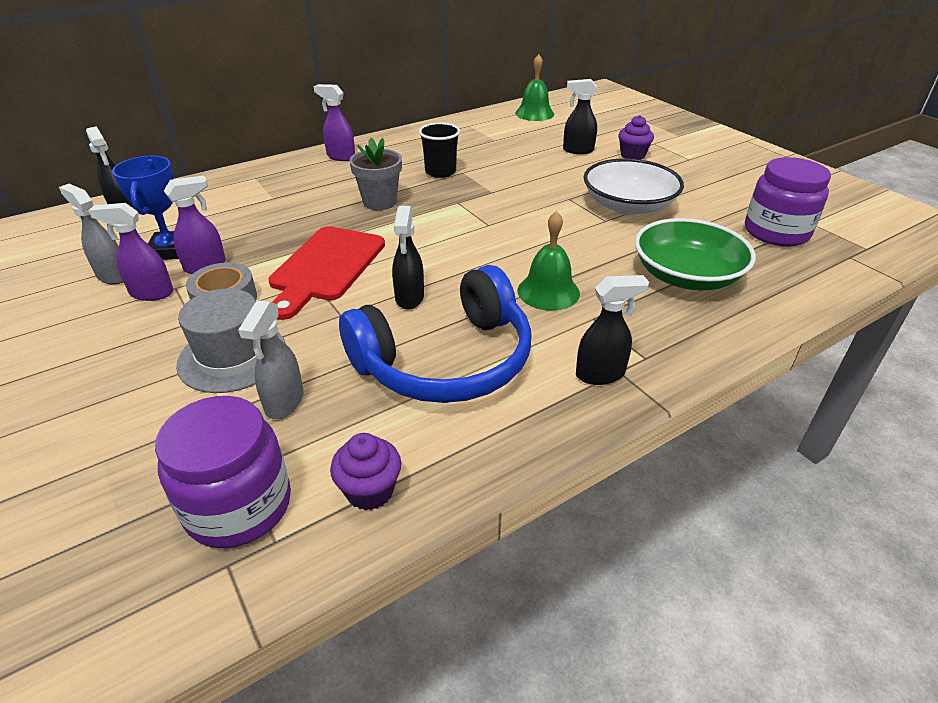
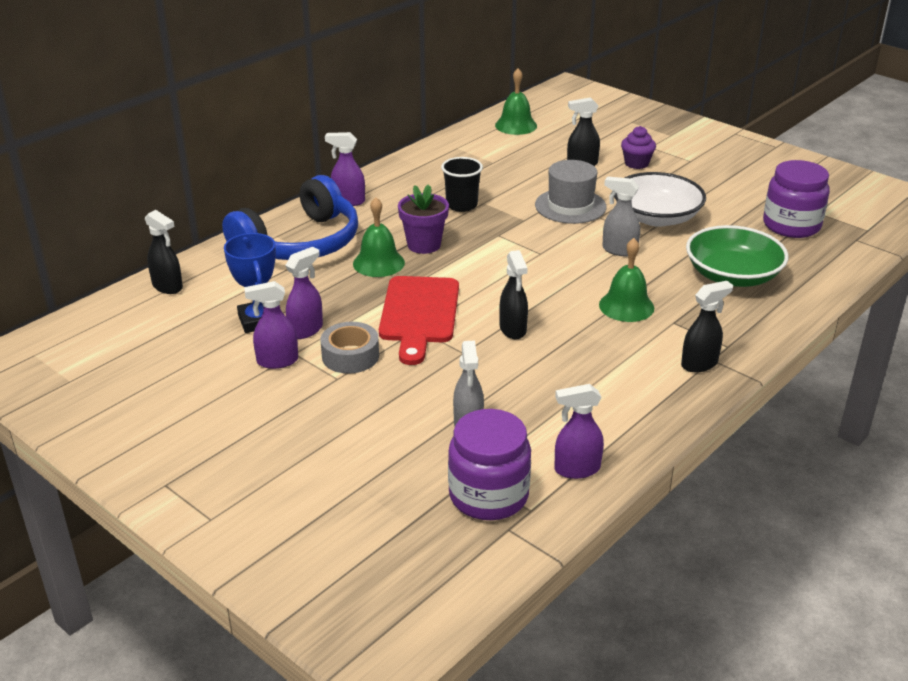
camera: 15 degrees left, 5 degrees down
(113, 275) = (224, 352): grey spray bottle -> grey spray bottle (619, 250)
(232, 357) = (397, 400): grey hat -> grey hat (570, 206)
(325, 213) = (378, 263): none -> green bell
(370, 491) = (576, 469): purple cupcake -> purple spray bottle
(380, 202) = (424, 245): grey flower pot -> purple flower pot
(446, 361) = (576, 374): blue headphones -> blue headphones (300, 243)

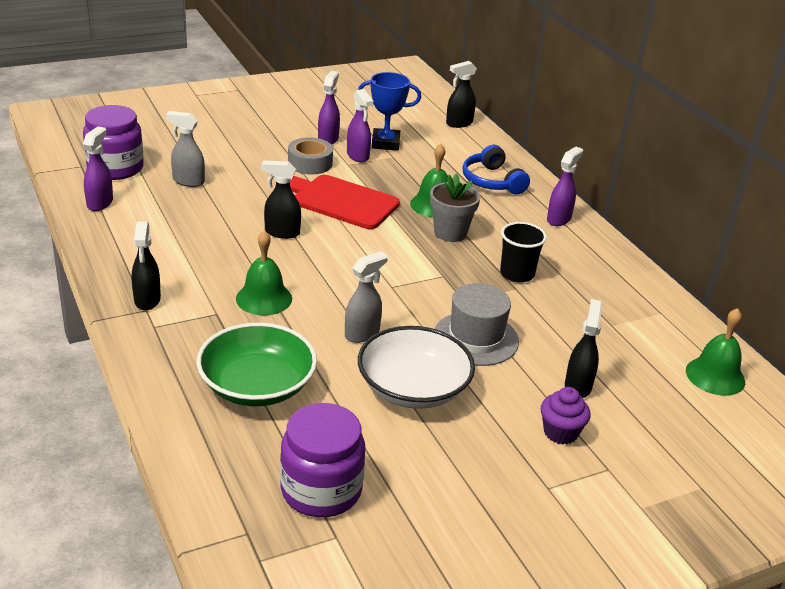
camera: 110 degrees right, 0 degrees up
(300, 243) = (492, 181): blue headphones -> blue headphones, size x0.58
(424, 245) = (450, 233): purple flower pot -> grey flower pot

